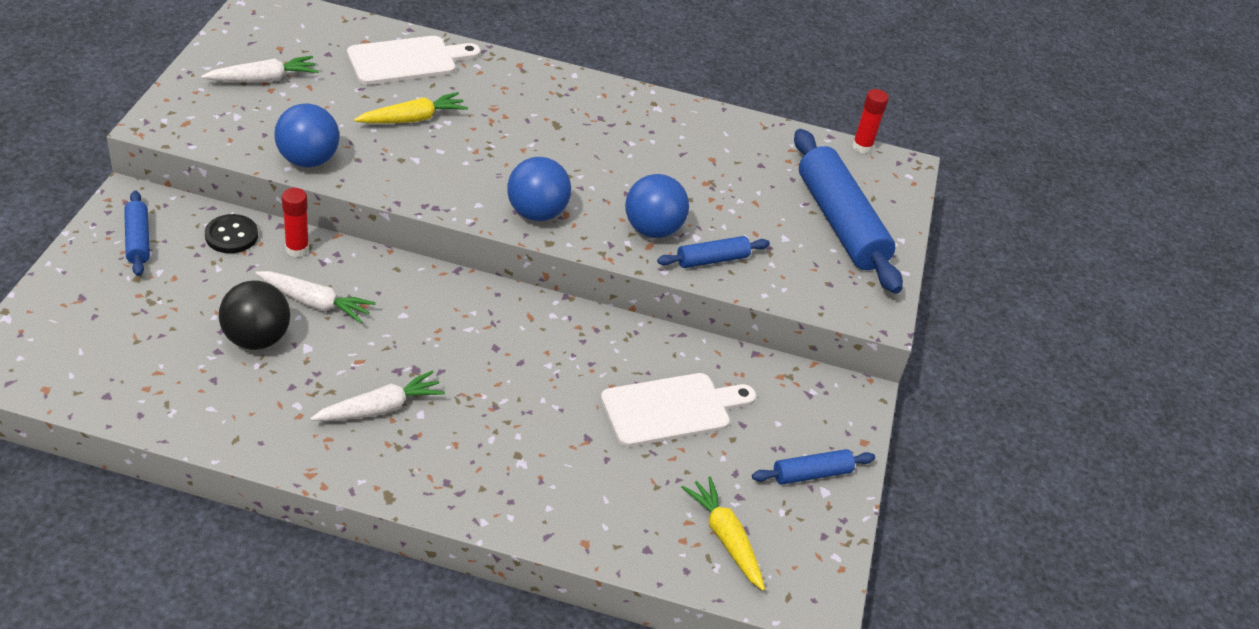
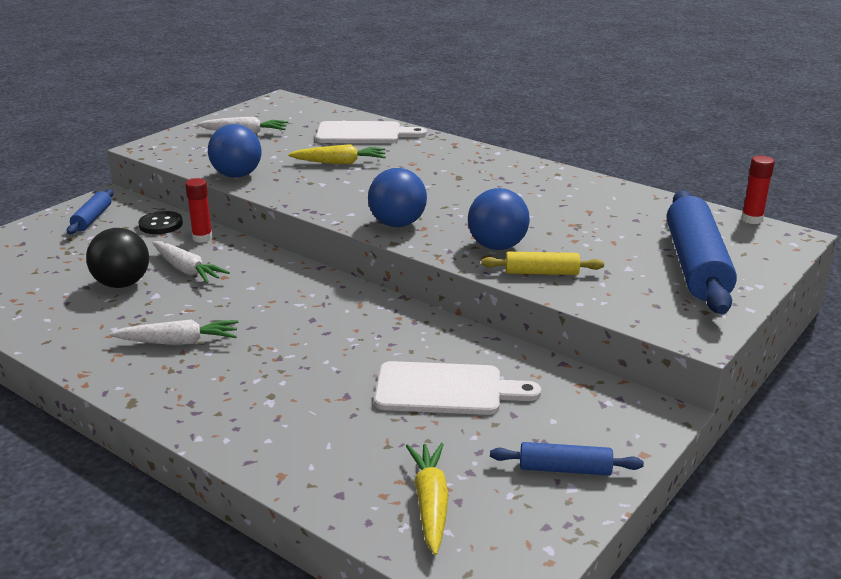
camera: 30 degrees right, 15 degrees down
(712, 260) = (541, 273): blue rolling pin -> yellow rolling pin

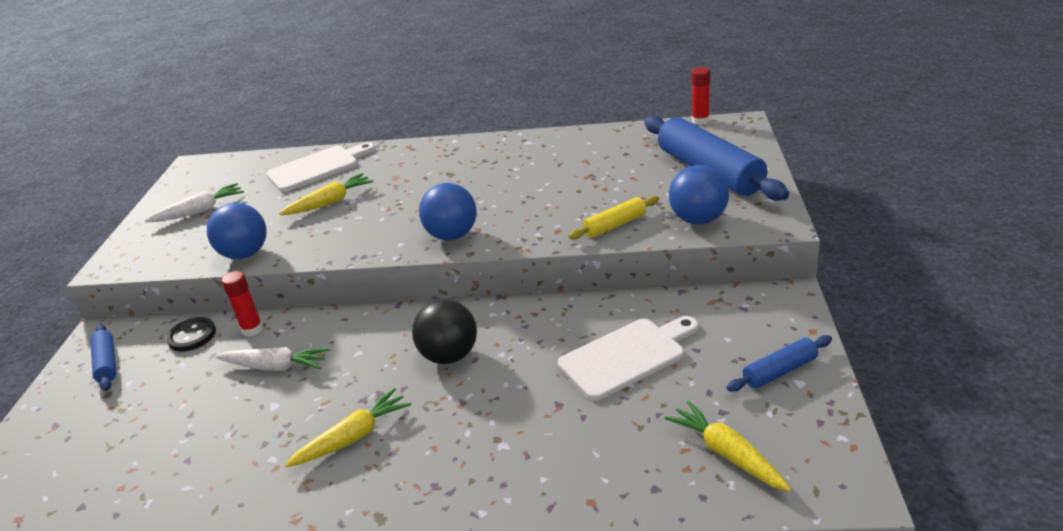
camera: 30 degrees left, 5 degrees up
(122, 284) = (225, 412): black ball -> black ball (449, 355)
(178, 342) = (353, 437): white carrot -> yellow carrot
(497, 246) = (555, 219): blue ball -> blue ball (698, 220)

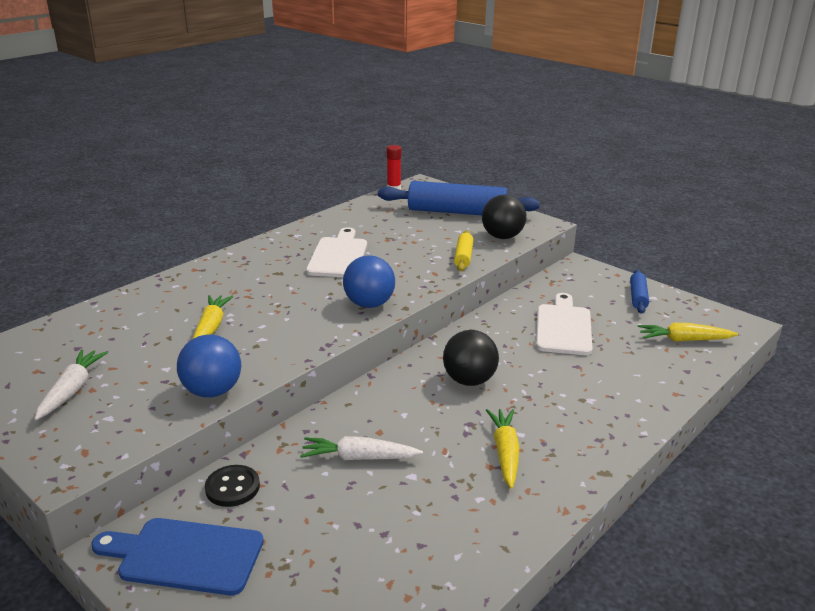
camera: 55 degrees left, 5 degrees down
(107, 363) = (185, 555): blue rolling pin -> blue cutting board
(252, 329) = (283, 451): red glue stick -> none
(275, 366) = (359, 457): white carrot -> white carrot turned 135 degrees counterclockwise
(317, 168) = (133, 313): white cutting board -> white cutting board (338, 256)
(698, 220) = (502, 237): blue ball -> black ball

